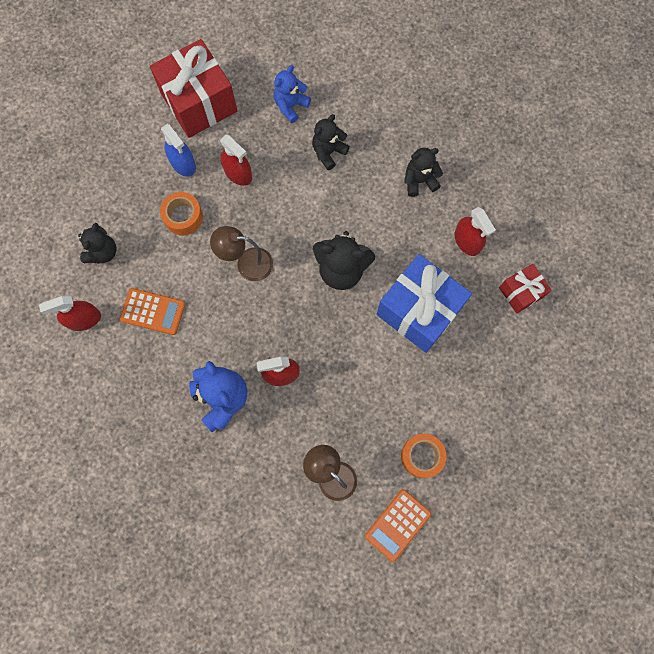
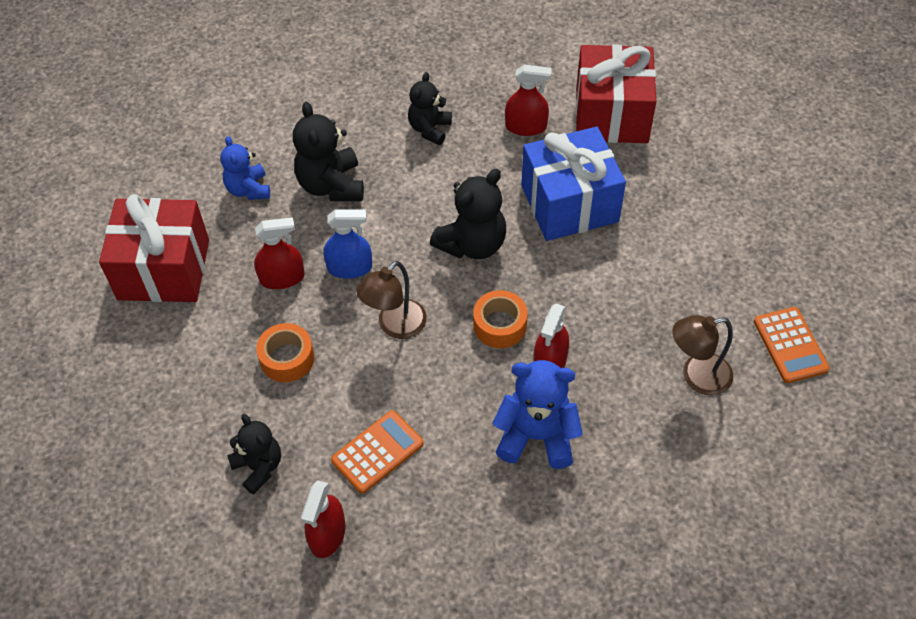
camera: 55 degrees left, 20 degrees down
(183, 163) = (222, 324): blue spray bottle -> blue spray bottle (349, 267)
(328, 152) = (331, 185): black teddy bear -> black teddy bear, size x1.51
(422, 456) = (728, 284): orange tape -> orange tape (500, 325)
(521, 292) = (611, 115): red gift -> red gift, size x1.90

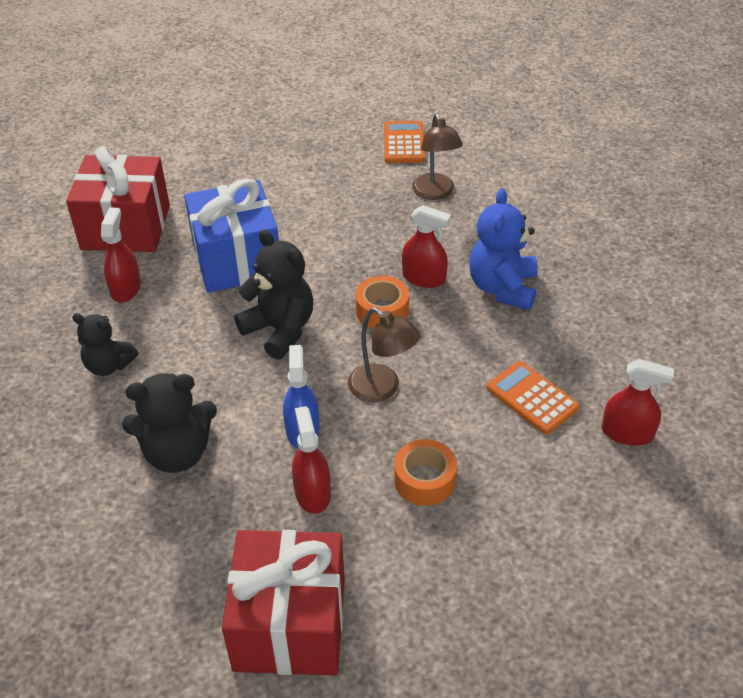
camera: 90 degrees left, 10 degrees down
(248, 189) = (168, 539): blue teddy bear -> none
(259, 467) = (562, 495): black teddy bear -> none
(790, 345) = (404, 143): orange calculator -> orange calculator turned 75 degrees counterclockwise

